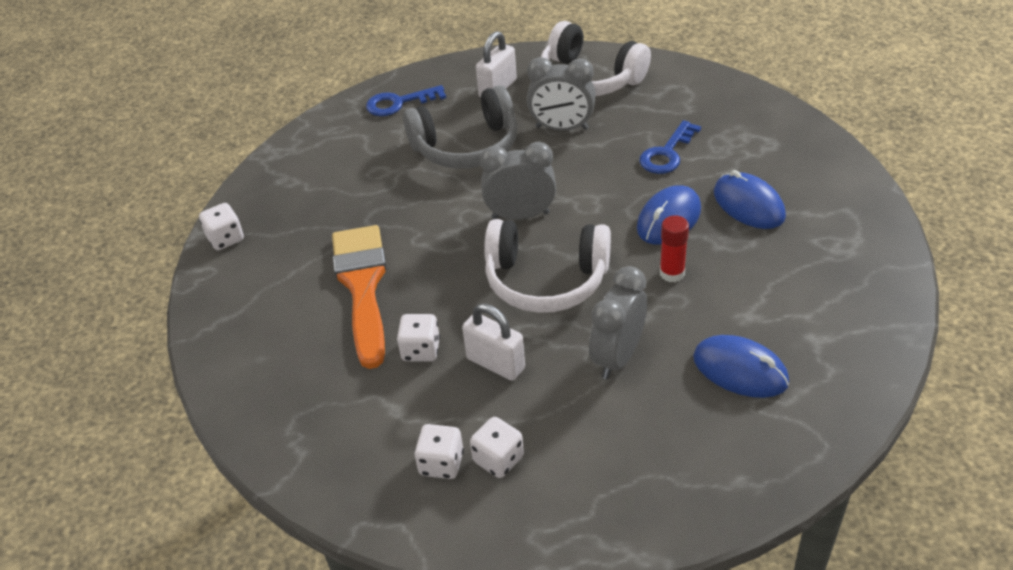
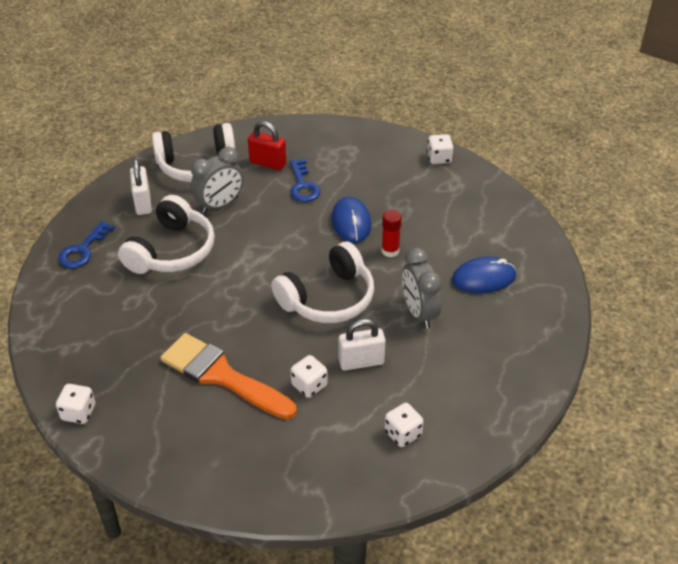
camera: 50 degrees left, 0 degrees up
(466, 146) = (172, 251): grey headphones -> white headphones
(498, 459) = (428, 408): white dice -> white dice (439, 158)
(520, 215) = (264, 272): grey clock -> none
(660, 112) = (268, 163): none -> red padlock
(748, 204) = (382, 189): blue mouse -> none

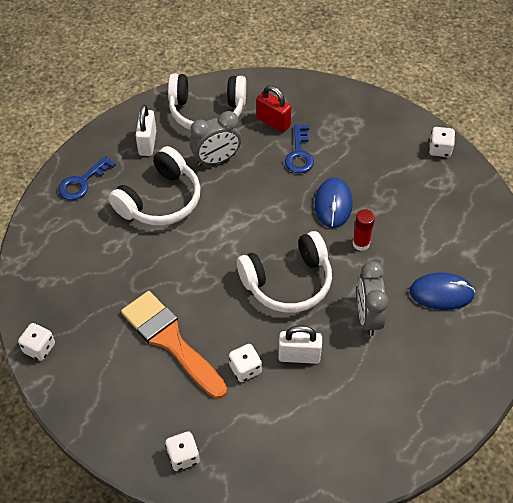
camera: 15 degrees right, 10 degrees up
(403, 434) = (315, 439): white dice -> white dice (183, 456)

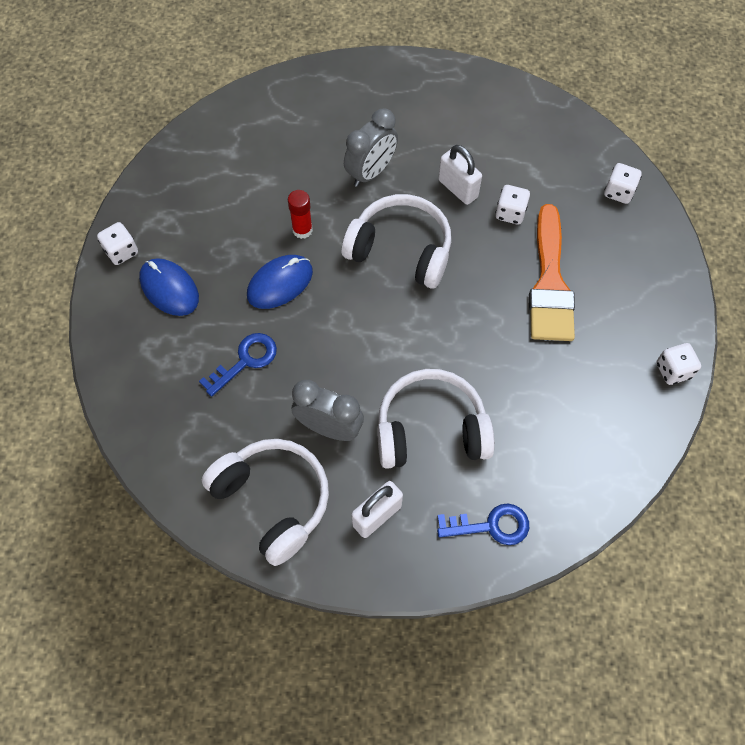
camera: 135 degrees left, 10 degrees up
(273, 122) = (225, 421): red padlock -> none
(441, 293) = (293, 143): blue mouse -> blue mouse (169, 288)

